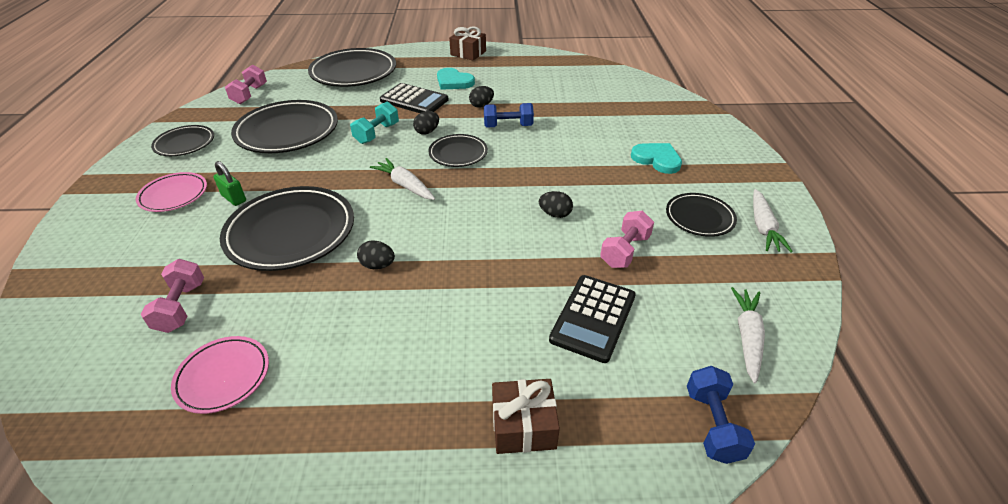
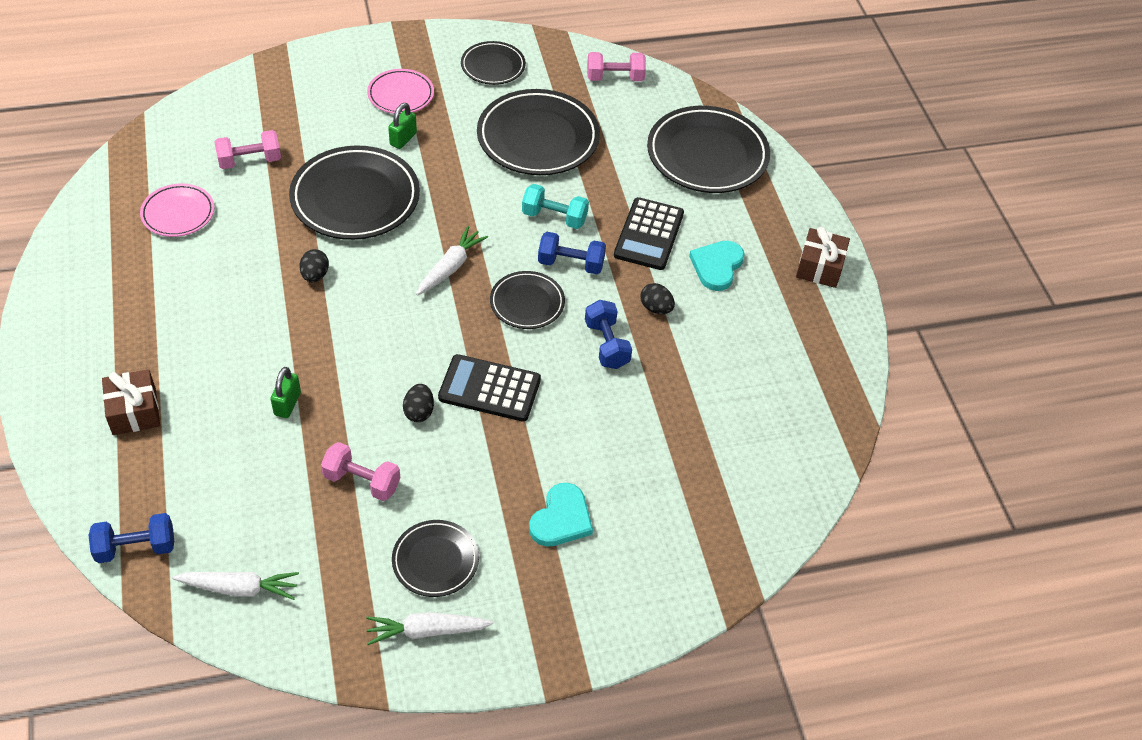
camera: 75 degrees right, 10 degrees up
(427, 132) = (571, 264): black egg -> blue dumbbell
(534, 293) = (287, 404): none -> green padlock
(593, 318) = (257, 455): black calculator -> black calculator (489, 389)

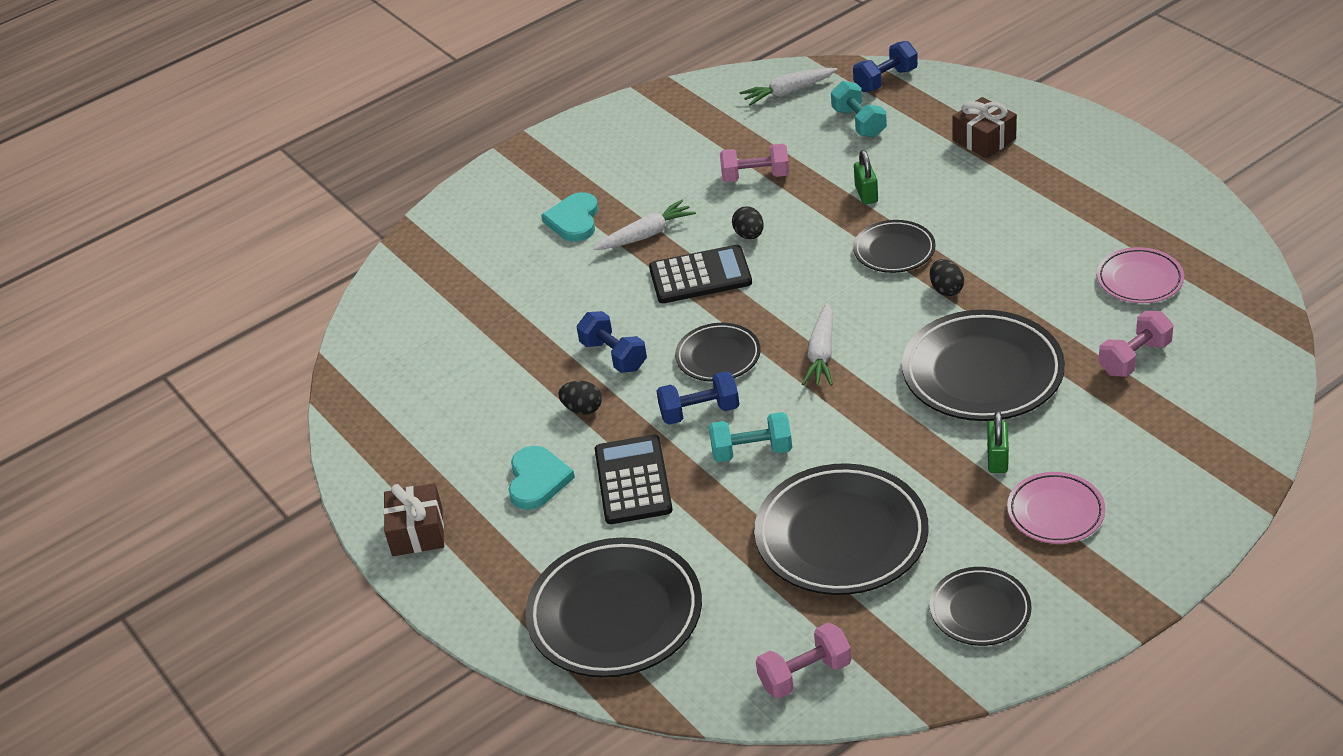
camera: 165 degrees right, 10 degrees down
(215, 499) = (859, 123): none -> turquoise dumbbell
(426, 631) = (633, 125): white carrot -> white carrot (646, 235)
(435, 561) = (657, 159): black plate -> black plate (894, 250)

